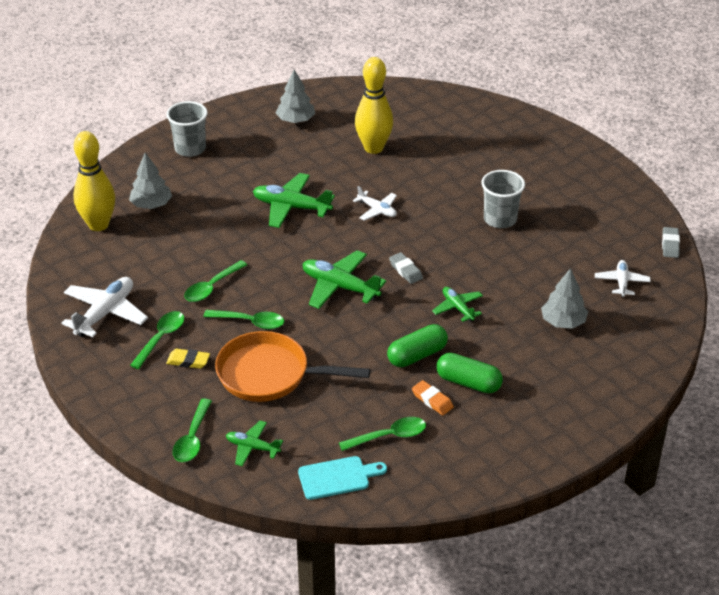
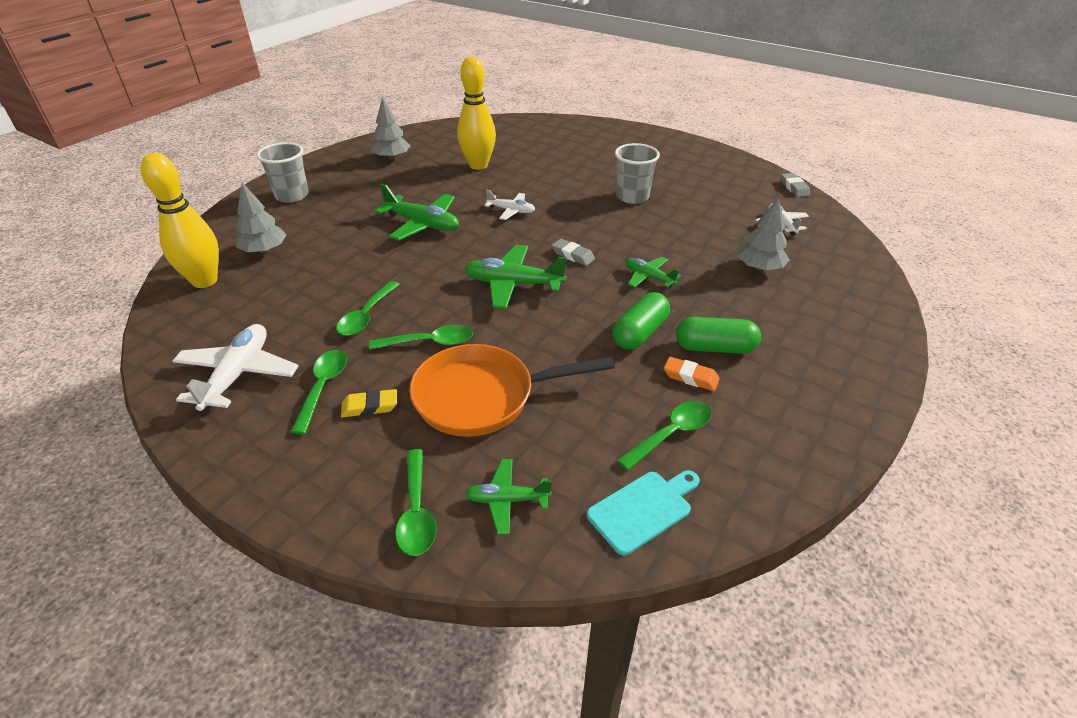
camera: 20 degrees left, 0 degrees up
(291, 207) = (422, 224): green plane -> green plane turned 150 degrees counterclockwise

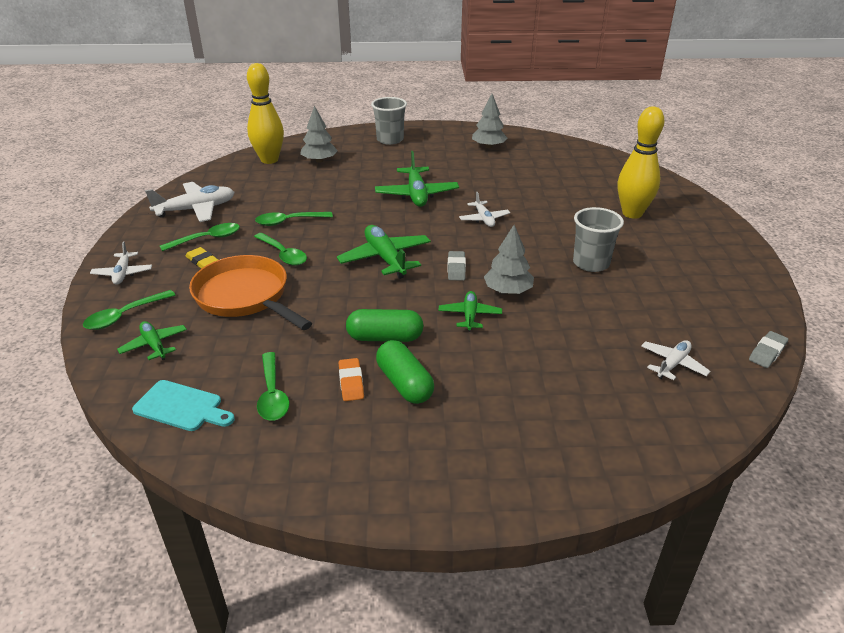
camera: 55 degrees right, 5 degrees down
(312, 487) = (123, 273): none -> white plane
(478, 165) = (530, 180): yellow bowling pin -> yellow bowling pin (632, 213)
(671, 434) = (272, 394): green spoon -> green spoon turned 60 degrees clockwise
(759, 267) = (566, 373): grey tree -> grey tree (508, 291)

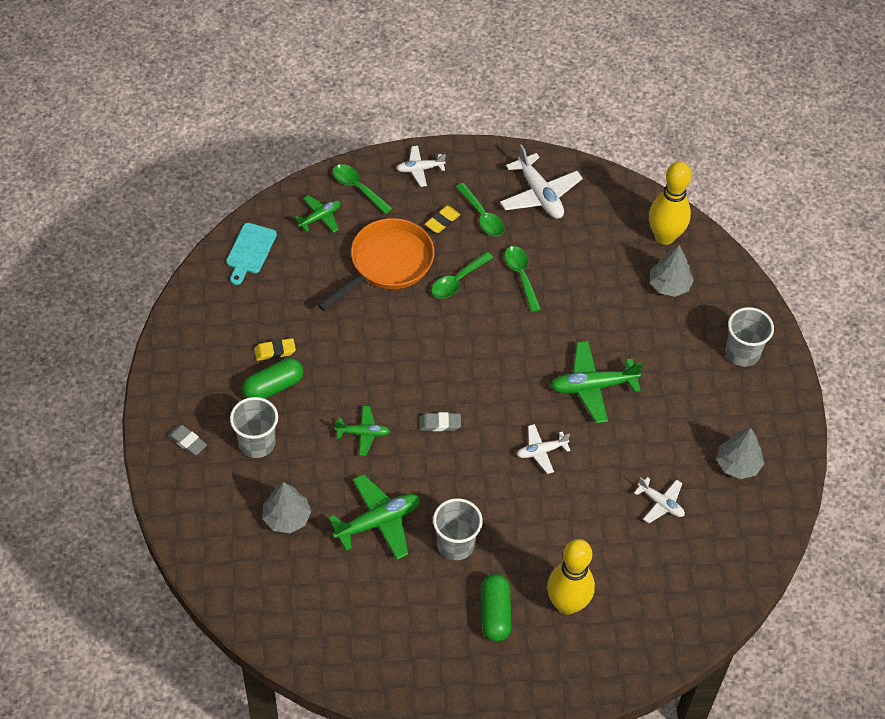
camera: 85 degrees right, 20 degrees up
(272, 394) = (262, 303): green spoon -> none
(351, 382) = (275, 351): orange eraser -> yellow eraser
(385, 258) = (455, 364): green plane -> green plane (378, 522)
(385, 337) = (331, 370): green capsule -> green capsule (495, 613)
(488, 397) = (257, 443): none -> grey cup
(508, 291) = (403, 466): grey tree -> grey tree (286, 517)
(672, 364) = (295, 584): white plane -> white plane (661, 503)
(767, 352) = (312, 666): grey eraser -> grey eraser (187, 442)

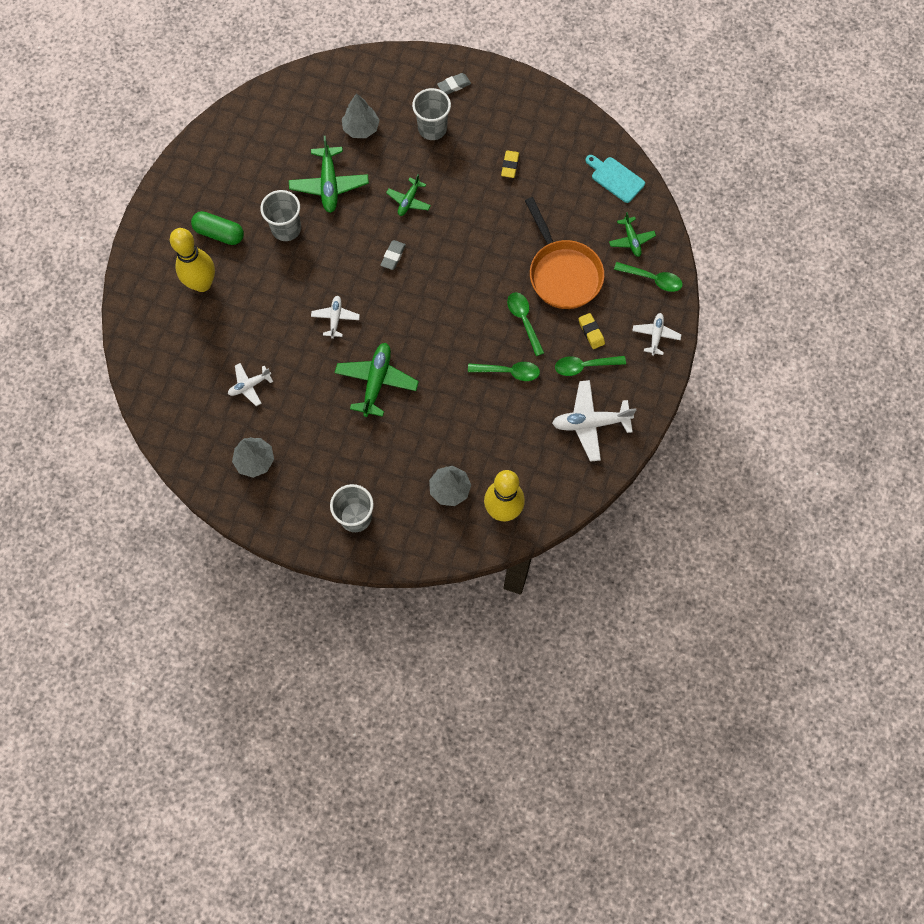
camera: 115 degrees right, 15 degrees up
(273, 386) = (477, 154): green capsule -> none
(358, 188) = (652, 279): green spoon -> green spoon turned 45 degrees clockwise

